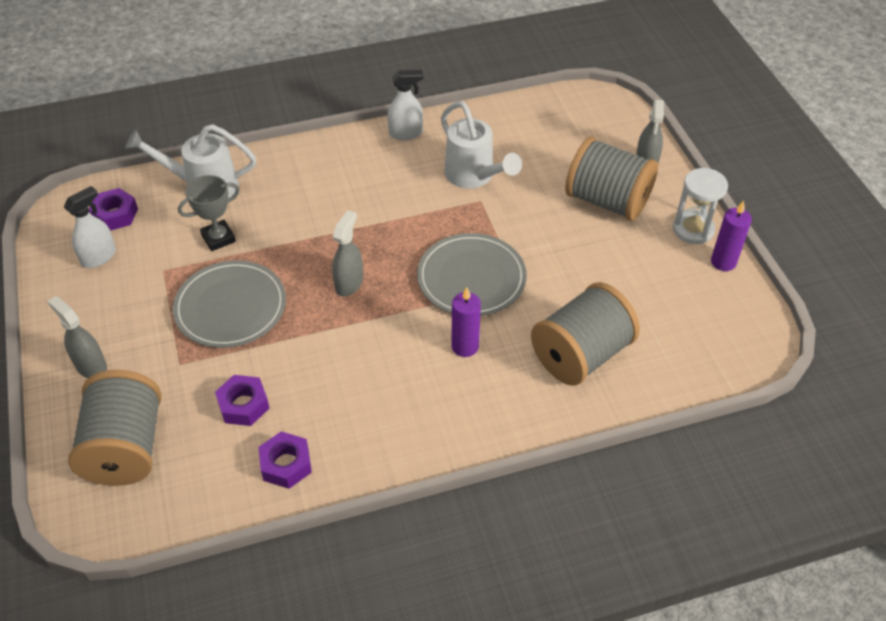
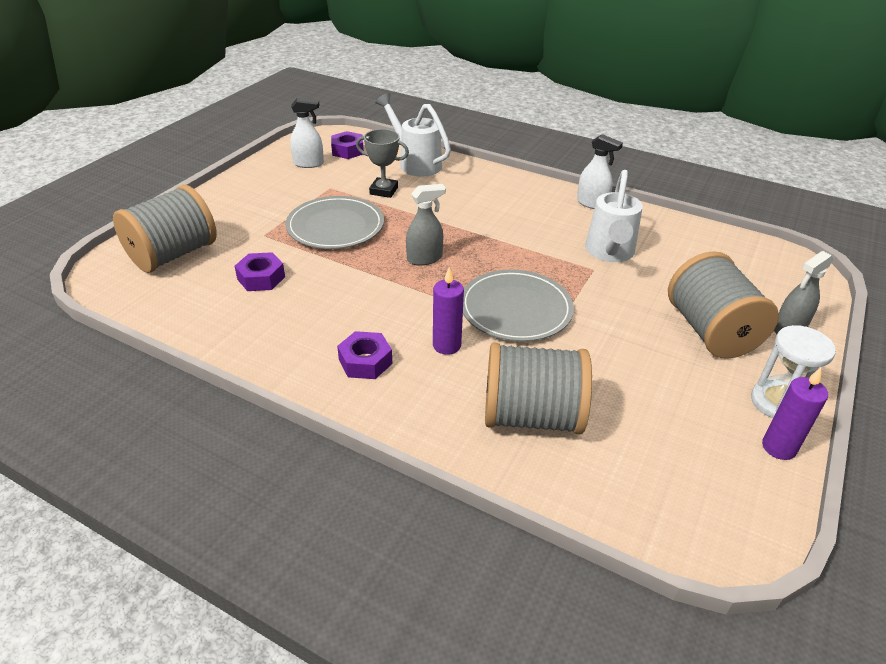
camera: 45 degrees right, 10 degrees down
(91, 366) = (223, 207): grey spray bottle -> none
(286, 464) = (231, 325): purple nut -> purple nut (365, 361)

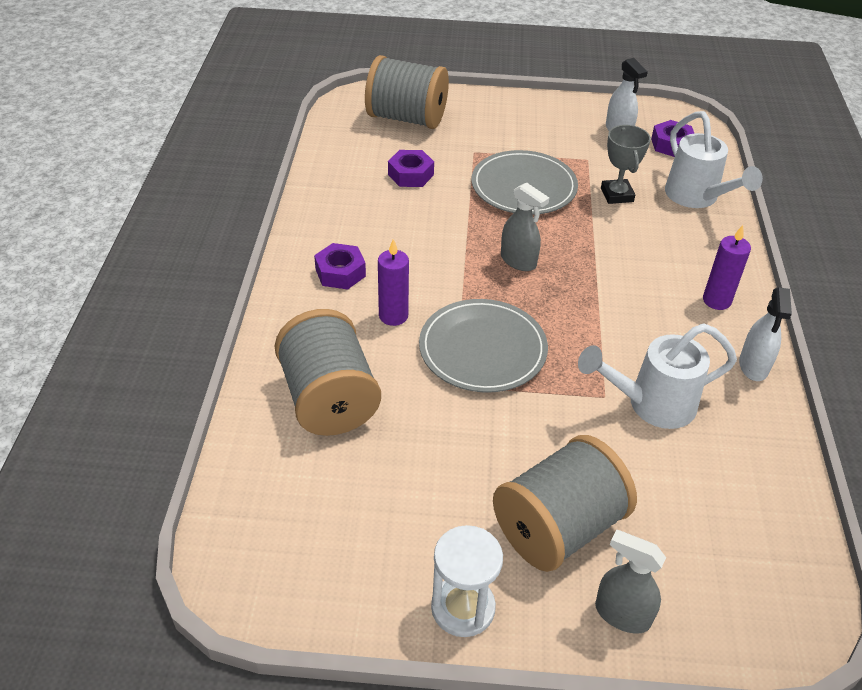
camera: 65 degrees right, 5 degrees up
(415, 163) = (697, 198): white watering can -> white watering can turned 135 degrees clockwise
(778, 447) = (386, 613): purple candle -> purple candle (716, 300)

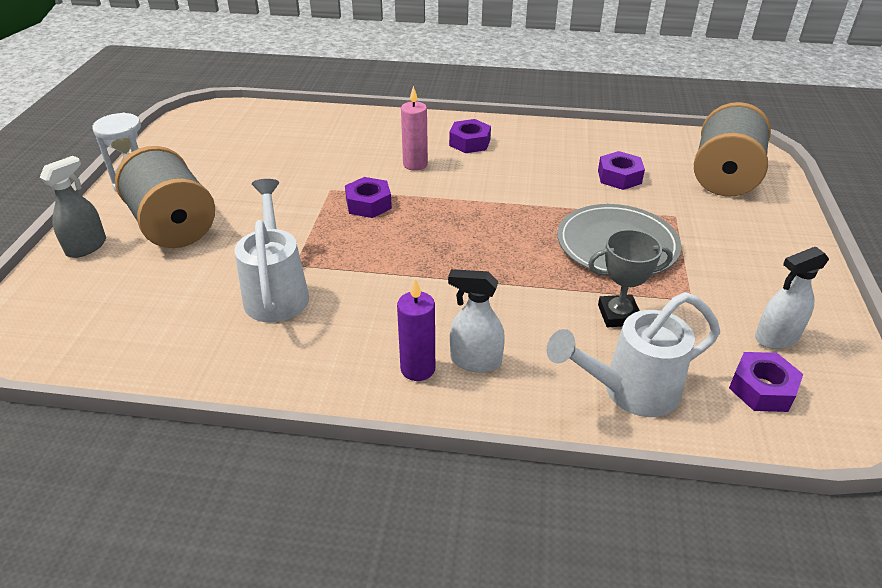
camera: 95 degrees right, 5 degrees down
(329, 399) = (331, 139): grey spool -> none
(393, 316) = (415, 164): purple candle -> pink candle
(482, 349) = (368, 204): grey plate -> purple nut
(518, 261) = (487, 231): grey spray bottle -> none
(753, 366) = (306, 377): white spray bottle -> white spray bottle (475, 361)

